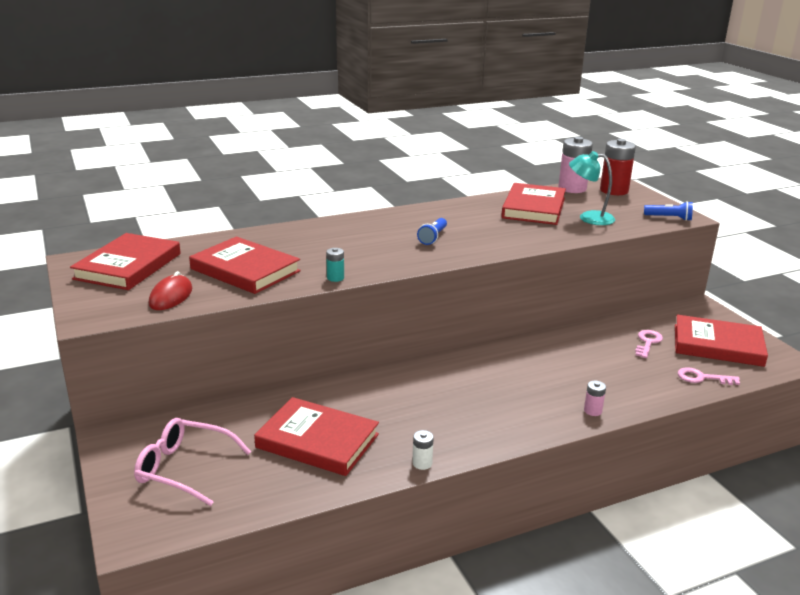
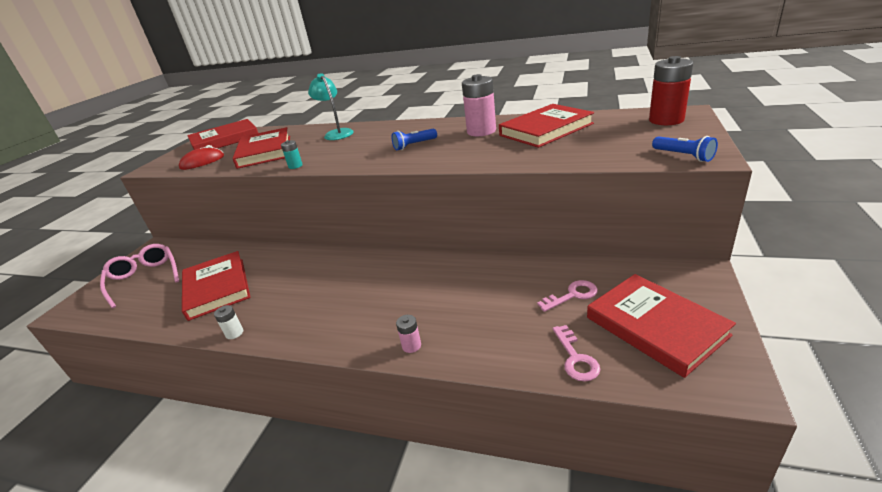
camera: 45 degrees right, 5 degrees up
(572, 188) = (621, 114): pink battery -> pink battery (481, 131)
(589, 218) = (585, 144): turquoise lamp -> turquoise lamp (336, 133)
(702, 378) = (576, 358): pink key -> pink key turned 150 degrees counterclockwise

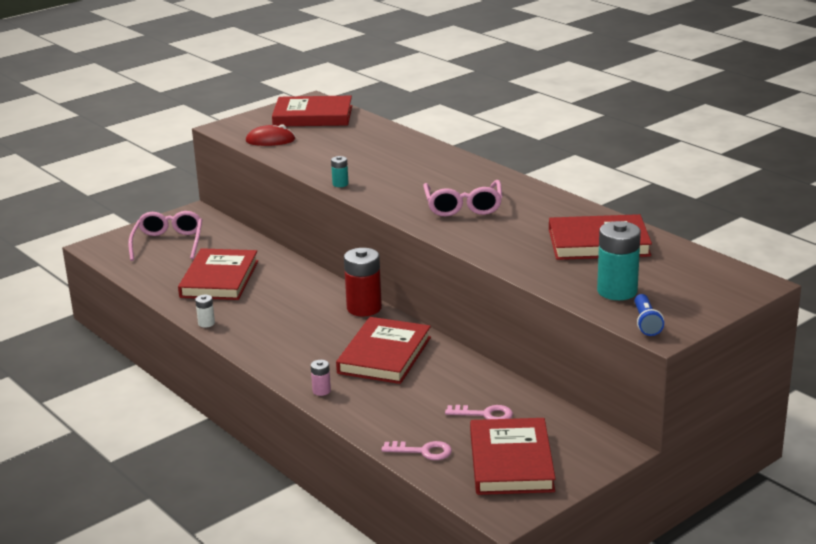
camera: 30 degrees right, 5 degrees down
(265, 151) = (333, 152): red book -> red book (384, 355)
(336, 133) = (418, 156): turquoise lamp -> none
(414, 145) = (463, 206): blue flashlight -> pink glasses
(481, 131) = (543, 217): pink battery -> none
(576, 358) = (423, 451): pink key -> pink key turned 105 degrees counterclockwise
(619, 147) = (617, 291): none -> turquoise battery
(666, 120) = (718, 283): red battery -> red battery (364, 308)

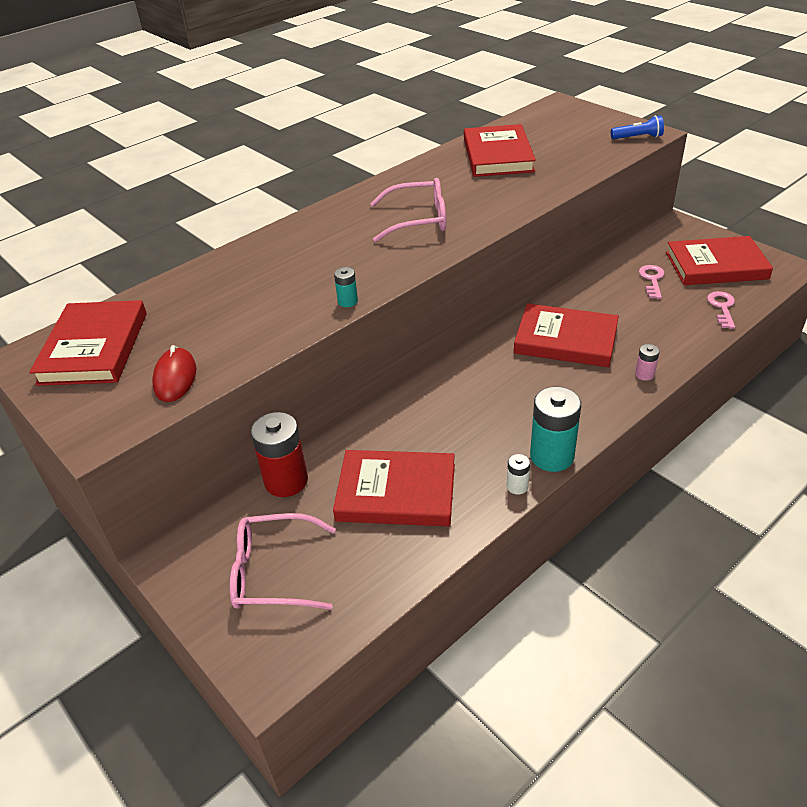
camera: 90 degrees left, 15 degrees up
(364, 308) = (469, 361): red battery -> red battery (286, 481)
(617, 291) = (588, 148): turquoise battery -> turquoise battery (552, 456)

